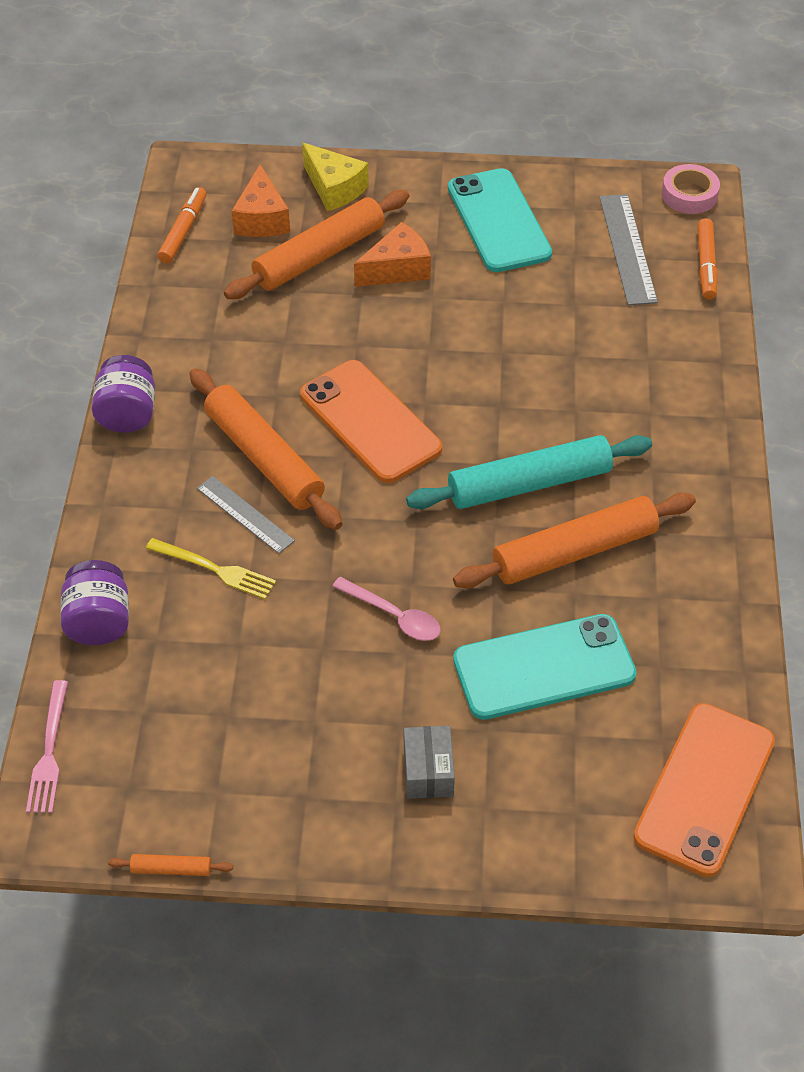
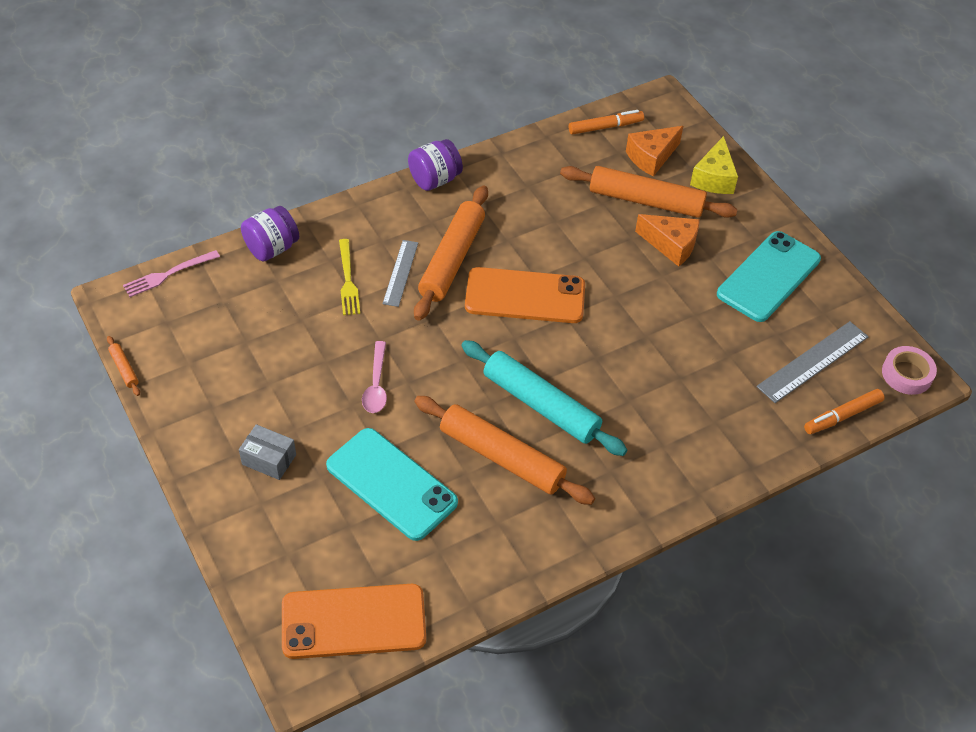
camera: 55 degrees right, 0 degrees up
(370, 422) = (525, 296): orange phone -> orange phone turned 75 degrees clockwise
(428, 771) = (269, 459): grey box -> grey box turned 60 degrees clockwise

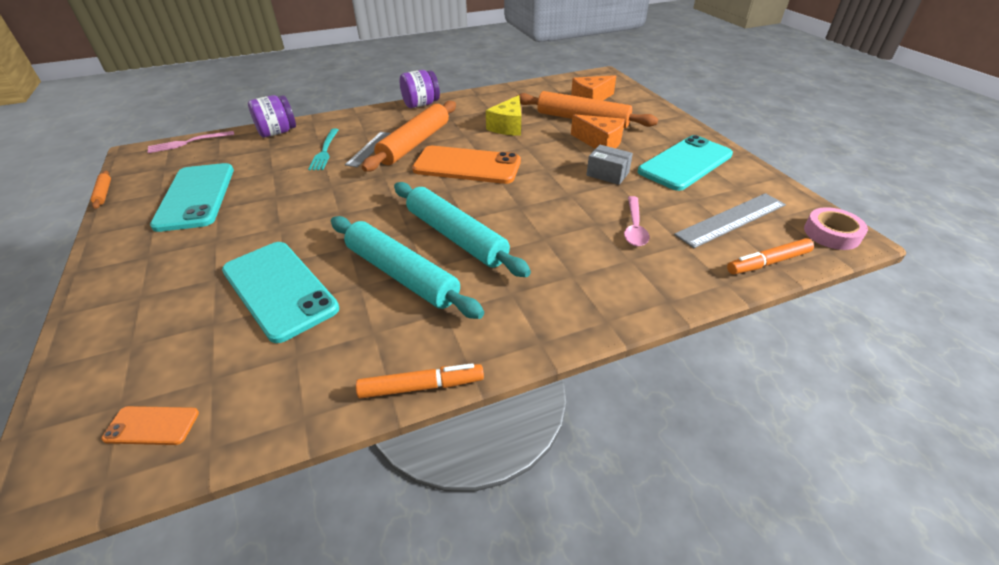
camera: 10 degrees right, 10 degrees down
(235, 367) = (196, 197): none -> turquoise phone
(269, 459) = (174, 262): grey box -> grey box (607, 174)
(348, 280) = (325, 151): yellow fork -> turquoise fork
(353, 621) = (152, 426): orange phone -> orange phone, size x0.45
(376, 385) = (309, 214): pink spoon -> pink spoon (634, 227)
(501, 457) = (401, 274): orange rolling pin -> turquoise rolling pin
(605, 127) = (558, 85): orange marker -> orange marker (421, 386)
(714, 178) = (639, 110): yellow cheese -> yellow cheese (508, 126)

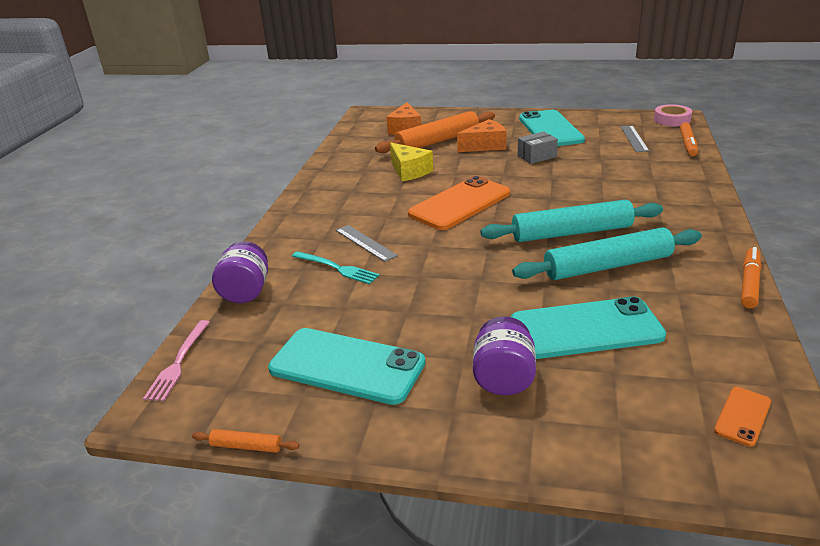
camera: 55 degrees left, 10 degrees down
(415, 143) = (385, 218): orange rolling pin -> none
(421, 104) = (301, 199): purple jar -> purple jar (503, 378)
(634, 227) = (617, 168): pink spoon -> none
(731, 219) = (634, 138): grey ruler -> grey ruler, size x0.66

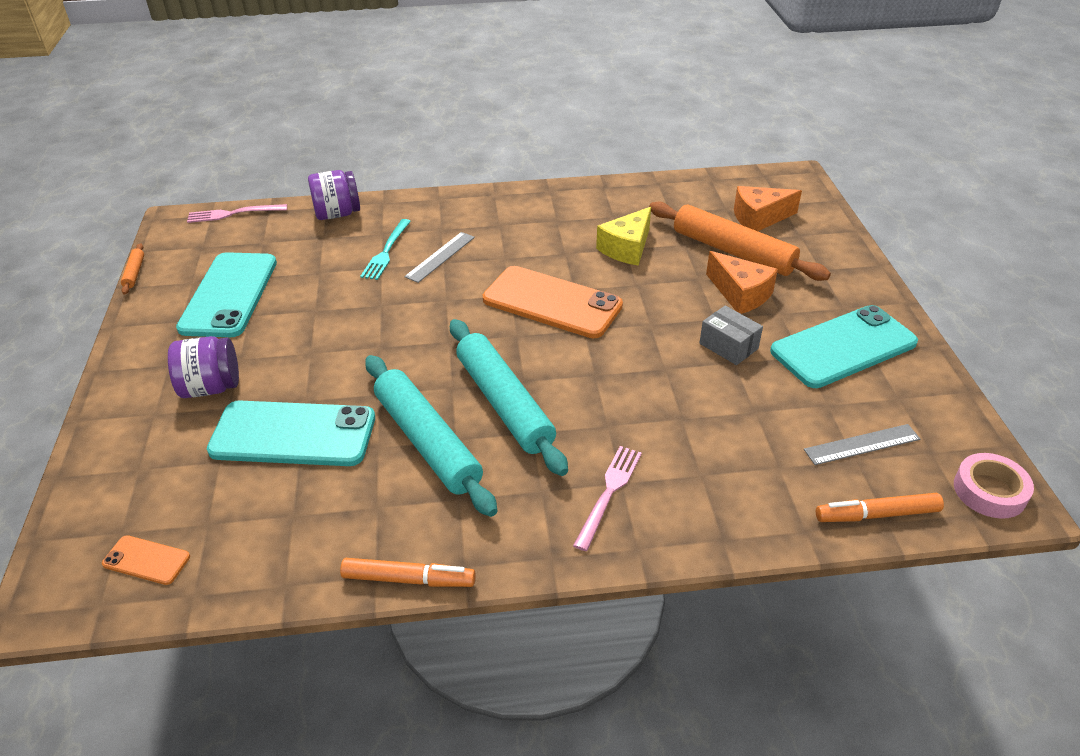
camera: 70 degrees right, 10 degrees up
(585, 329) = (293, 434): turquoise phone -> turquoise phone turned 60 degrees counterclockwise
(667, 207) = (609, 493): none -> pink fork

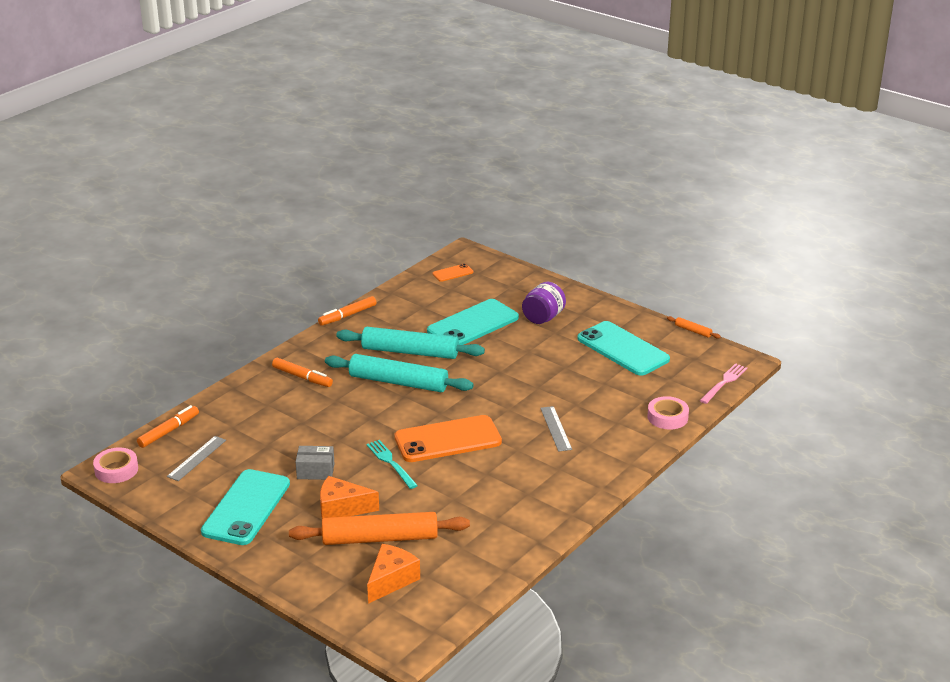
camera: 135 degrees right, 10 degrees down
(337, 214) = (667, 417): purple jar -> pink tape
(386, 252) = (591, 413): turquoise fork -> turquoise fork (391, 463)
(609, 493) = (302, 377): pink fork -> orange marker
(627, 248) = (453, 500): yellow cheese -> none

